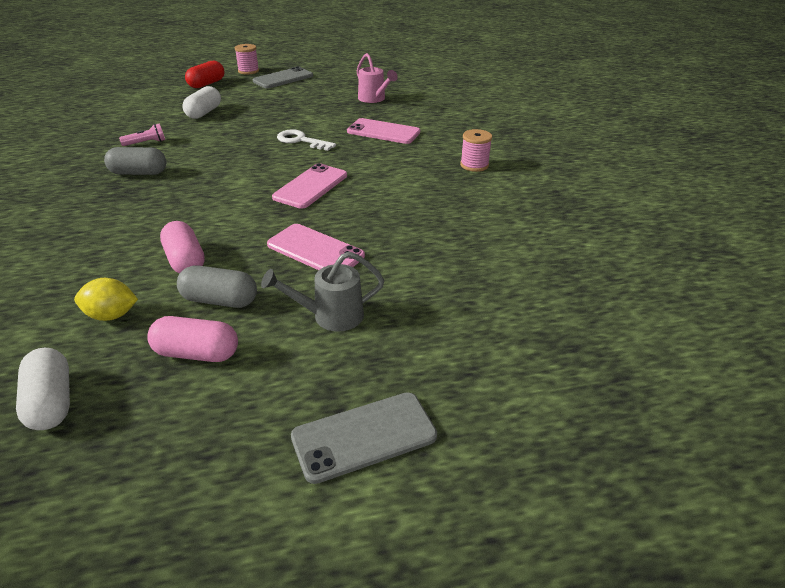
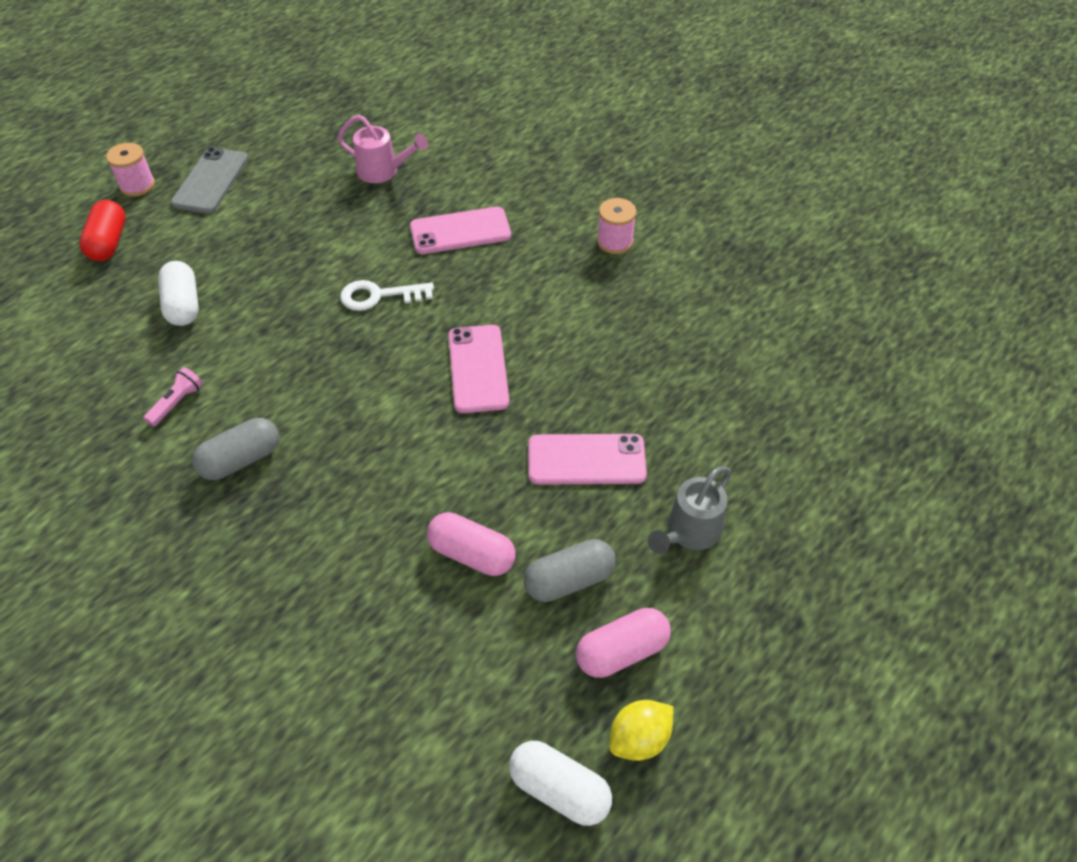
camera: 35 degrees left, 15 degrees up
(111, 315) = (486, 667): yellow lemon -> yellow lemon (639, 739)
(364, 436) = (841, 635): grey phone -> none

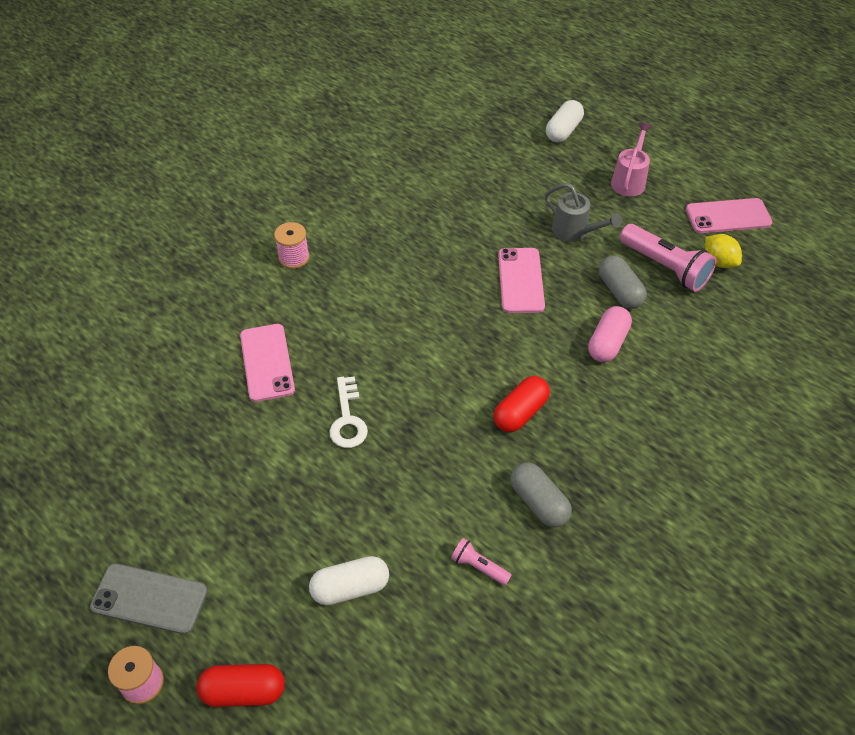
camera: 90 degrees left, 0 degrees up
(368, 448) = (520, 412): none -> red capsule
(383, 171) = (166, 430): pink watering can -> pink watering can (629, 180)
(478, 369) = (435, 344): pink phone -> pink phone (728, 216)
(559, 789) = (758, 297): white capsule -> white capsule (563, 131)
(622, 651) = (665, 267): pink capsule -> pink flashlight

